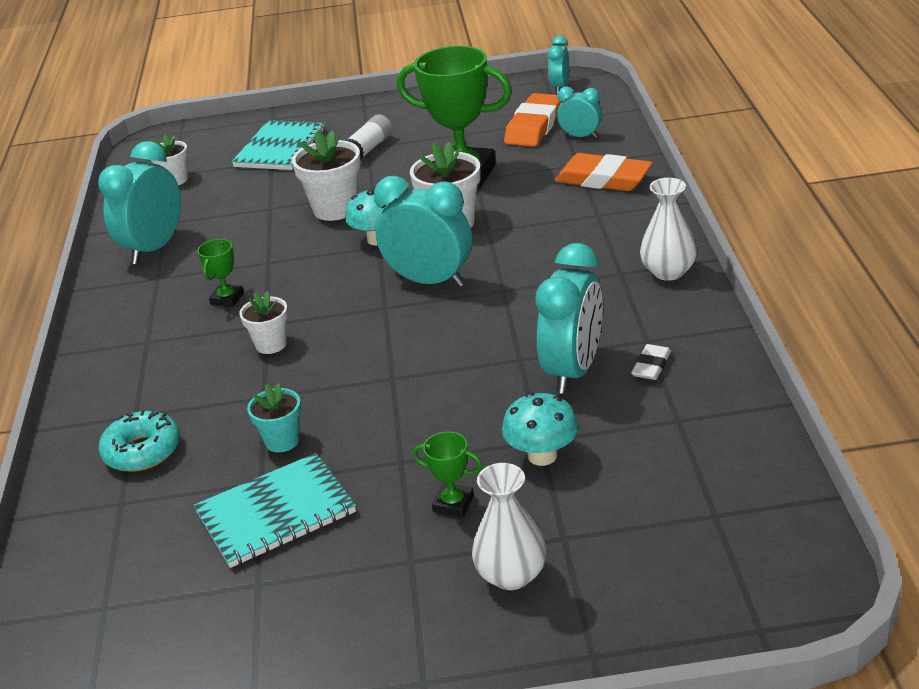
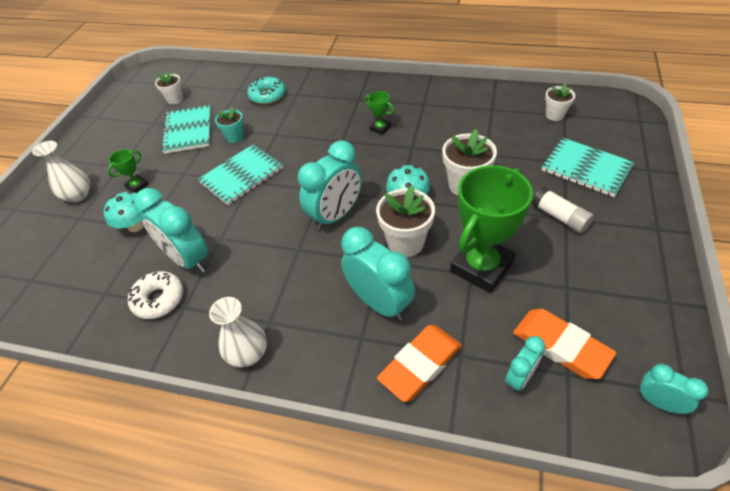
camera: 110 degrees right, 15 degrees up
(154, 248) = (460, 104): turquoise clock -> turquoise clock (379, 302)
(271, 344) = (320, 140): white flower pot -> white flower pot (175, 99)
(382, 391) = (242, 176): none -> turquoise notebook
(651, 366) = (159, 299): white eraser -> white donut

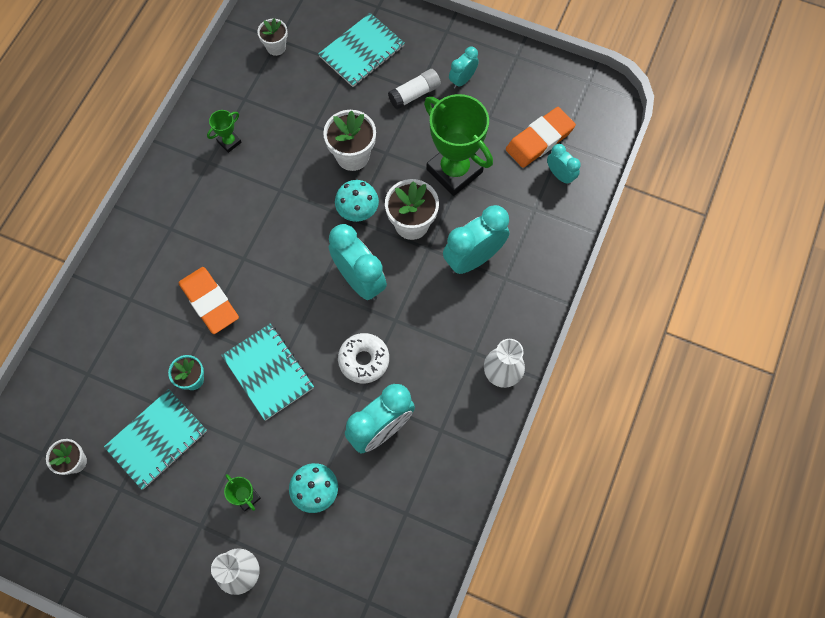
camera: 85 degrees left, 20 degrees up
(159, 299) = (426, 455): white donut -> white donut (364, 360)
(188, 131) = (157, 439): turquoise notebook -> turquoise notebook turned 45 degrees counterclockwise
(267, 96) = (118, 336): turquoise donut -> none
(380, 128) = (236, 215): green trophy -> green trophy (229, 142)
(420, 365) = (537, 239): orange eraser -> orange eraser (209, 302)
(658, 402) = (591, 99): turquoise clock -> turquoise clock (462, 80)

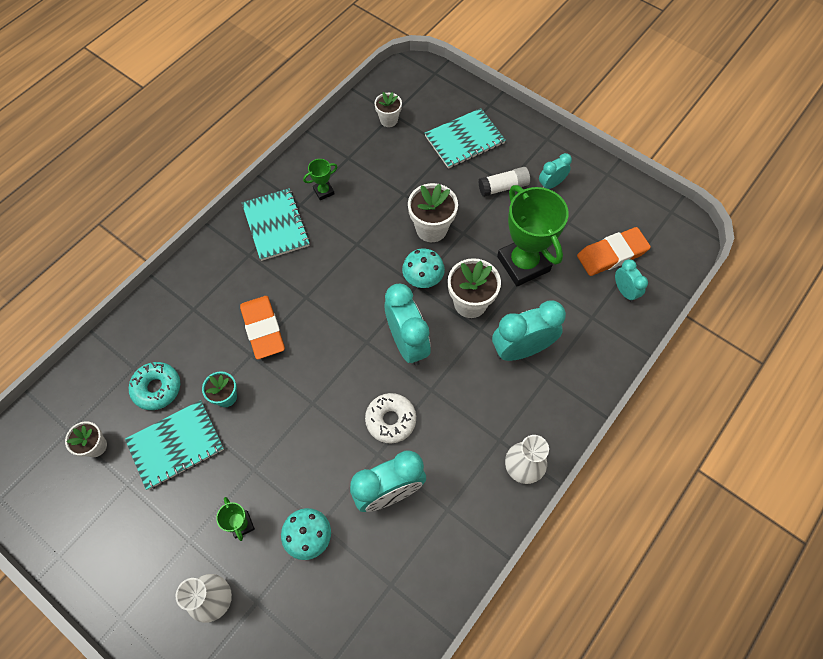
camera: 15 degrees right, 5 degrees down
(119, 389) = (157, 388): none -> turquoise donut
(268, 372) = (297, 408): turquoise notebook -> turquoise notebook (276, 225)

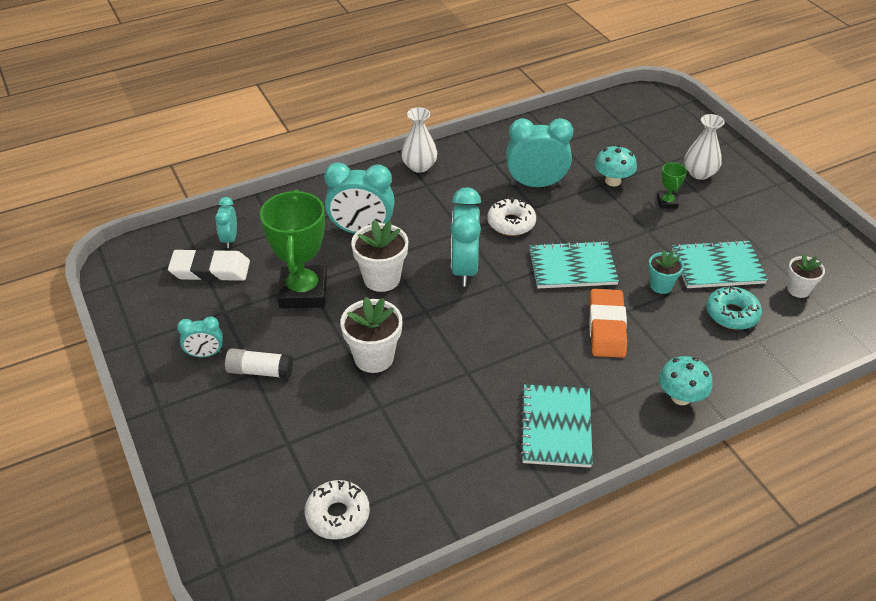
camera: 155 degrees left, 20 degrees down
(323, 191) = (478, 447): green trophy -> none
(388, 120) = (337, 515): white flower pot -> white donut
(423, 279) = (415, 314): turquoise mushroom -> turquoise mushroom (681, 397)
(464, 140) = (259, 445): turquoise notebook -> turquoise notebook (572, 267)
(612, 254) = (210, 270): orange eraser -> white eraser

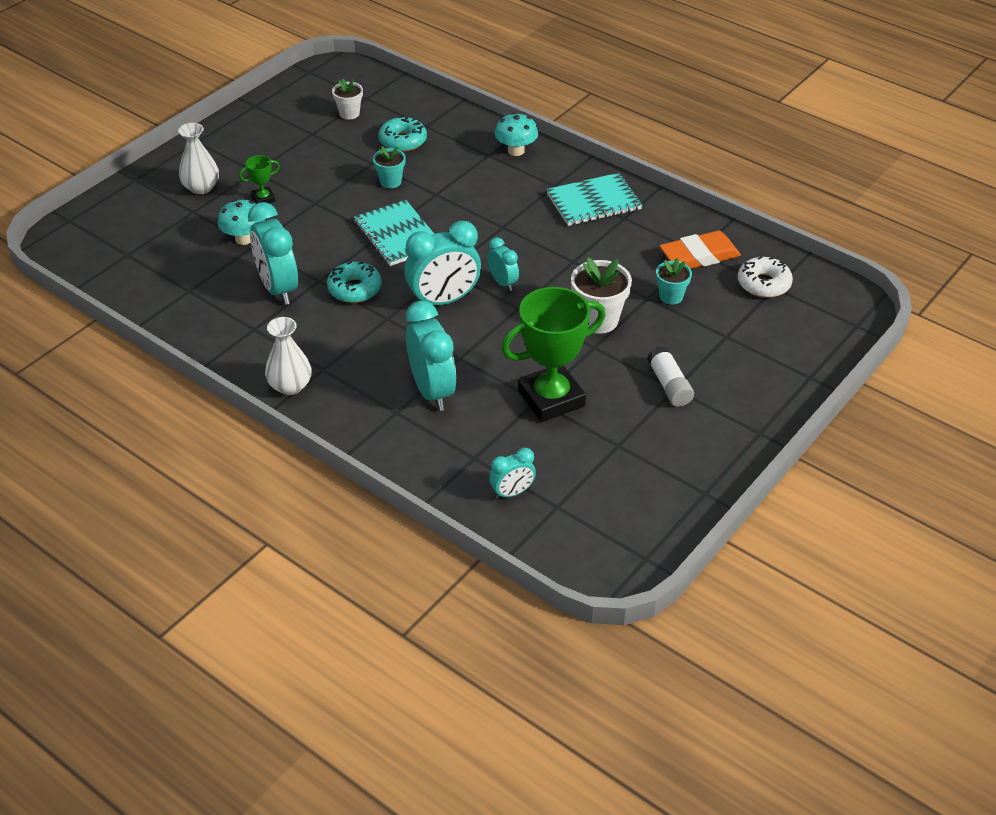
camera: 115 degrees left, 0 degrees up
(205, 354) = (679, 432): turquoise clock -> turquoise clock (503, 283)
(210, 270) = (569, 485): white eraser -> none
(370, 425) = (671, 296): none -> turquoise flower pot
(381, 279) = (495, 350): white flower pot -> none
(511, 223) = (354, 289): white donut -> turquoise donut
(606, 327) = (464, 200): orange eraser -> orange eraser (699, 256)
(717, 266) = (344, 156): turquoise notebook -> none

